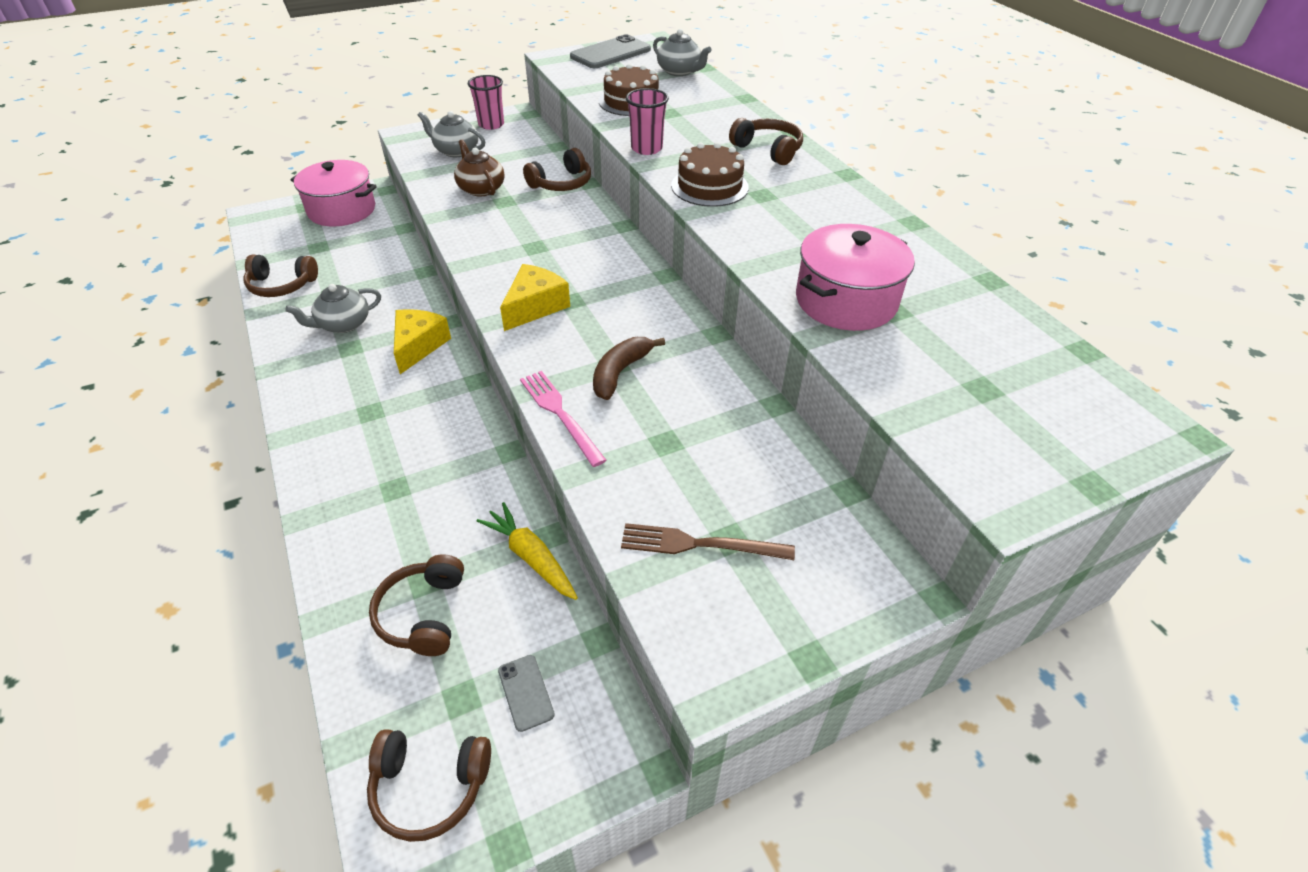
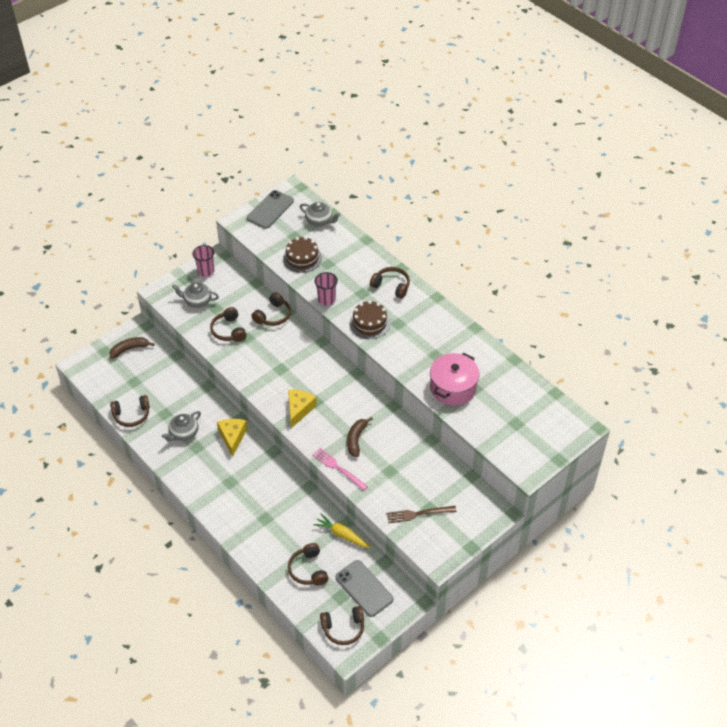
camera: 15 degrees left, 5 degrees up
(342, 210) = (129, 349): pink pot -> brown banana
(481, 189) = (229, 330): brown teapot -> brown headphones
(526, 692) = (364, 588): grey phone -> grey phone, size x2.01

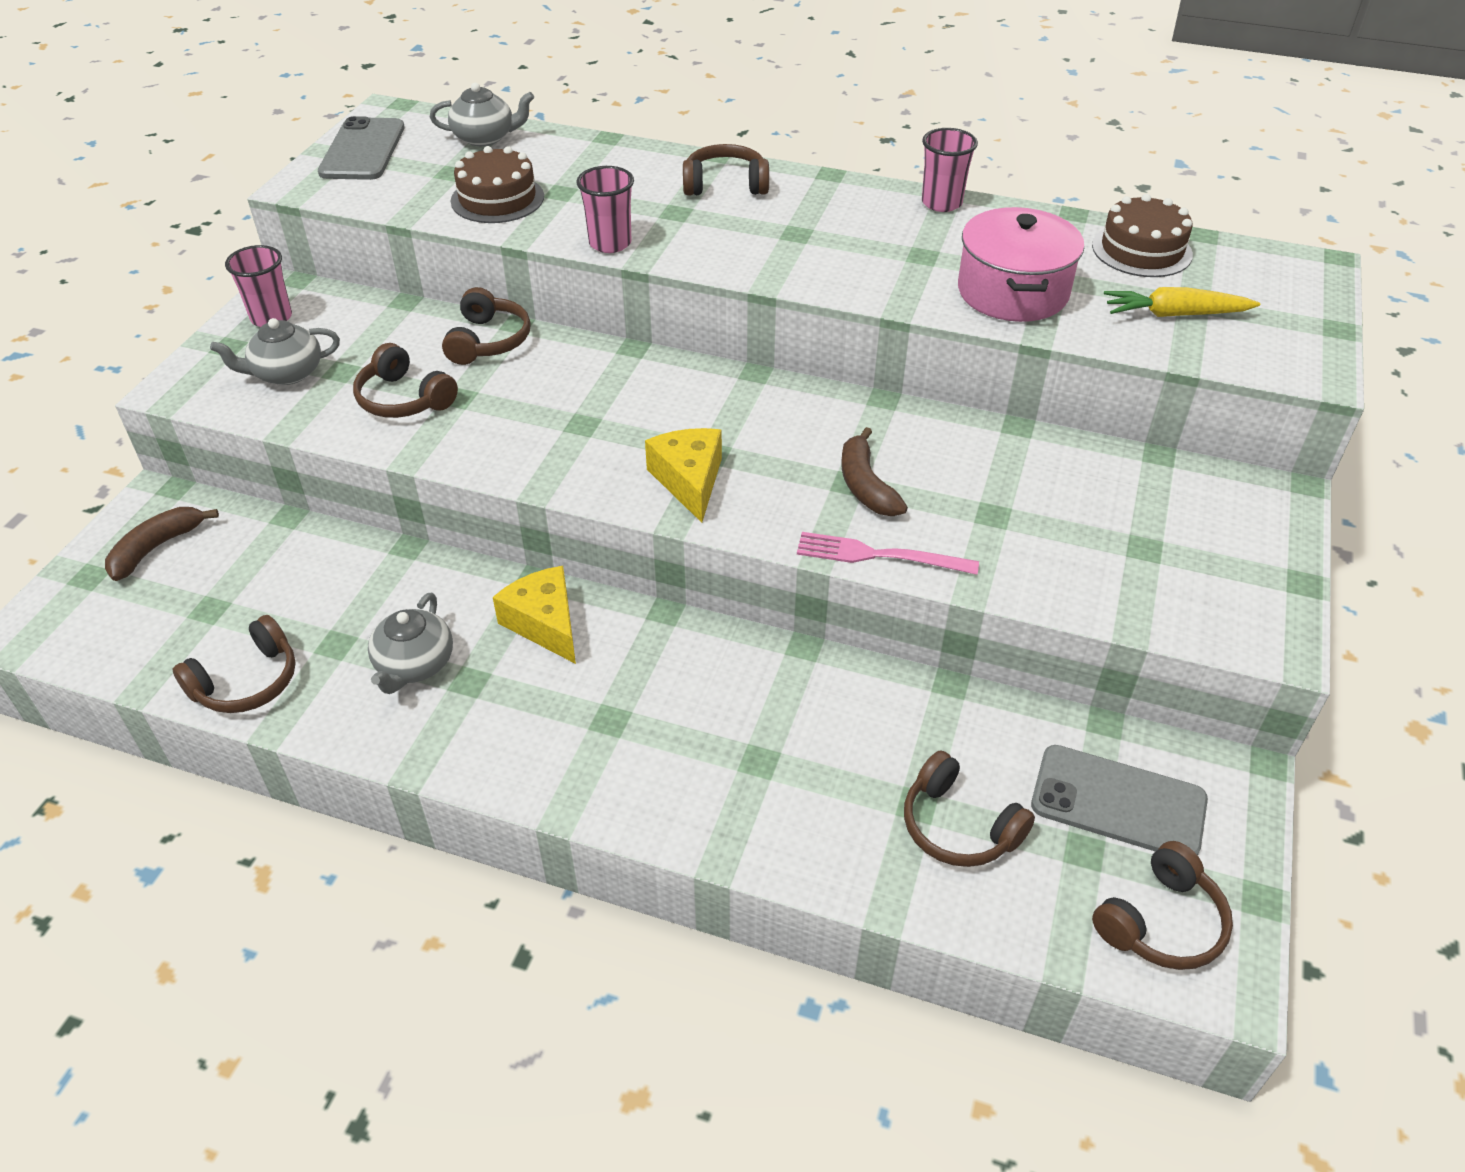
camera: 30 degrees left, 5 degrees down
(342, 535) = (964, 711): yellow carrot -> yellow carrot (1174, 314)
(369, 323) = (738, 251): brown cake -> brown cake (1141, 250)
(418, 514) = (1134, 568): brown fork -> none
(467, 331) = (941, 203): none -> pink cup

